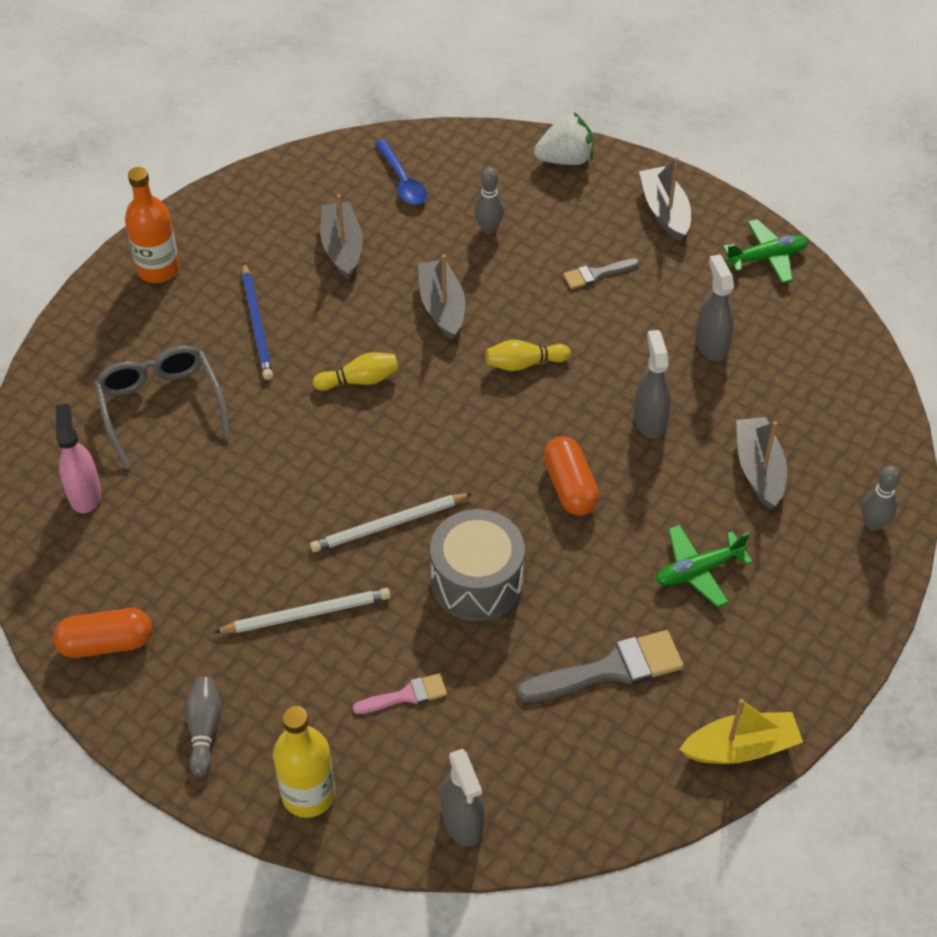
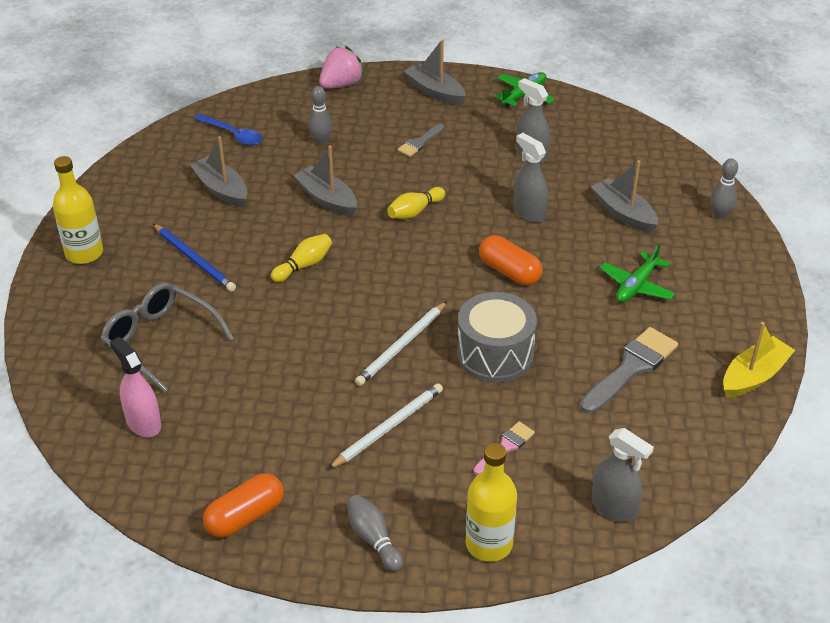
camera: 30 degrees left, 10 degrees down
(158, 269) = (84, 253): orange bottle -> yellow bottle
(565, 159) = (341, 84): white strawberry -> pink strawberry

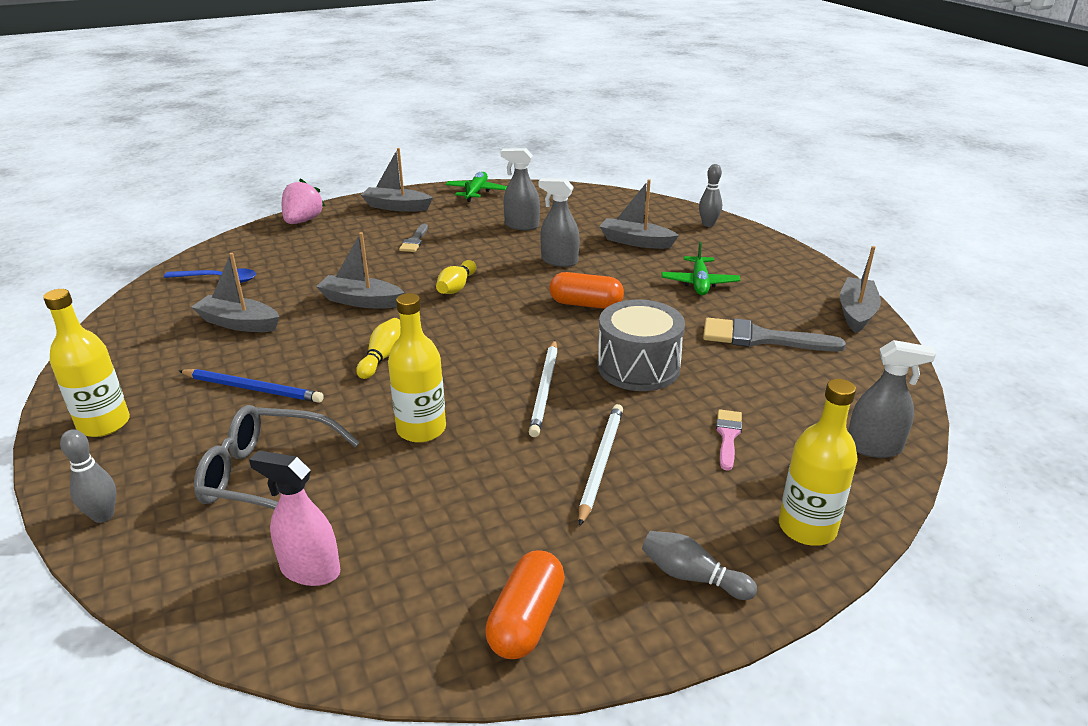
camera: 30 degrees left, 10 degrees down
(285, 344) = (421, 429): none -> yellow bottle
(321, 142) = (317, 262): grey bowling pin -> grey bowling pin (103, 516)
(631, 368) = (761, 338): grey brush -> grey brush turned 90 degrees counterclockwise
(753, 376) = (856, 313): yellow boat -> grey boat

